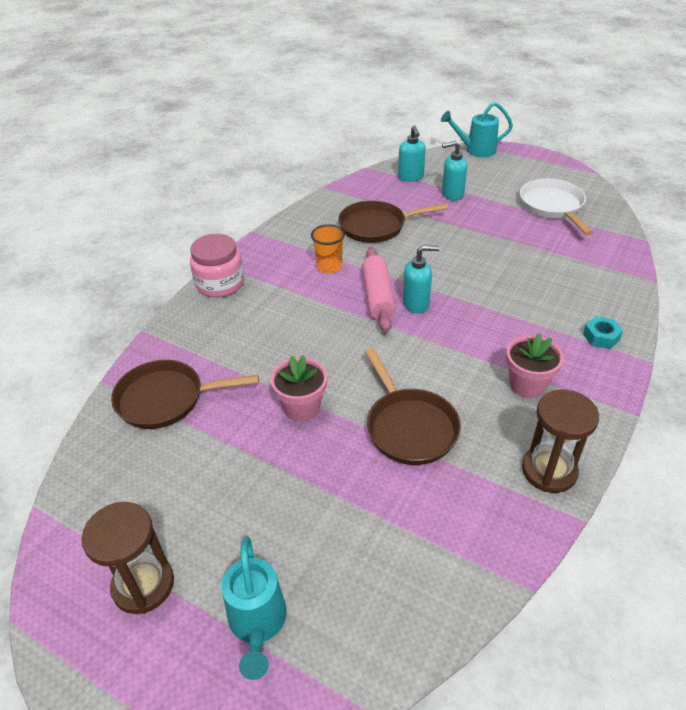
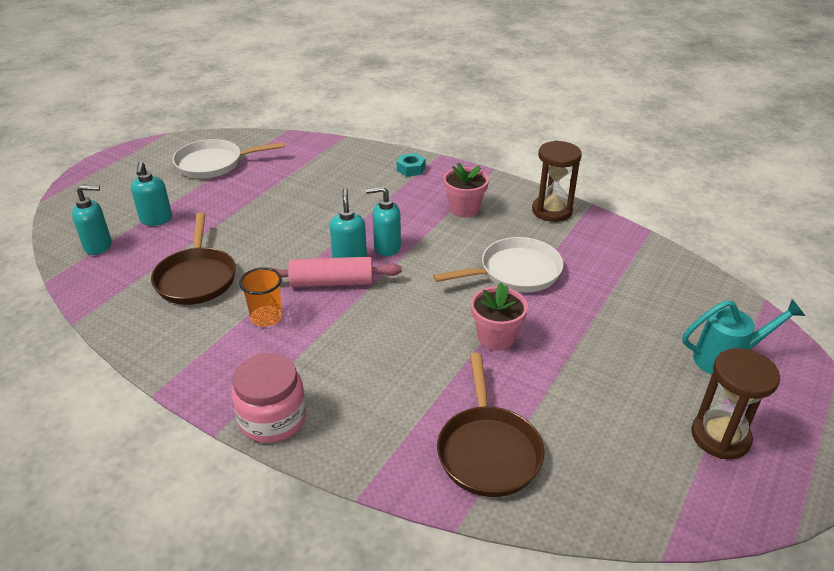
camera: 90 degrees left, 5 degrees down
(409, 426) = (515, 272): brown pan -> white pan
(438, 327) = (386, 247): none -> turquoise soap dispenser
(476, 150) = (67, 195): turquoise watering can -> none

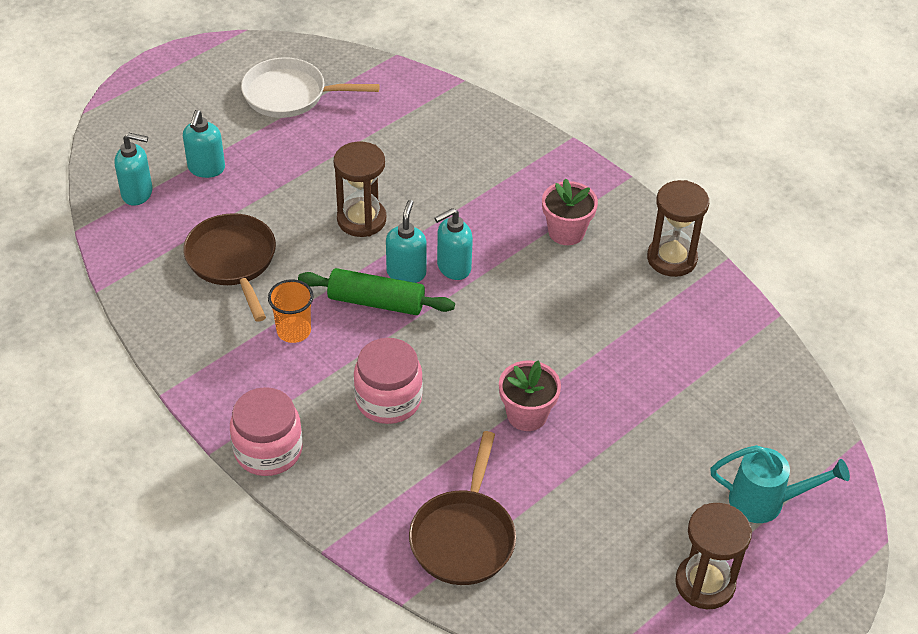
camera: 15 degrees right, 10 degrees up
(196, 277) = (233, 261): brown pan -> brown pan turned 150 degrees clockwise
(298, 230) = (361, 219): none -> brown hourglass
(332, 282) = (376, 302): pink rolling pin -> green rolling pin
(370, 352) = (388, 399): none -> pink jar
(386, 247) = (453, 267): turquoise soap dispenser -> turquoise soap dispenser turned 45 degrees counterclockwise
(411, 169) = (526, 154): turquoise nut -> none
(515, 272) = (586, 336): white pan -> none

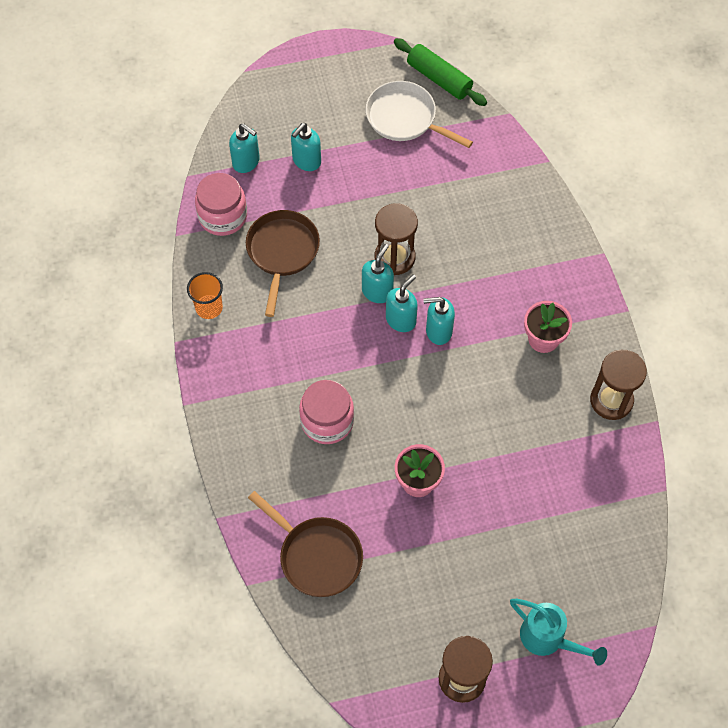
camera: 30 degrees right, 15 degrees up
(268, 450) = (223, 422): pink jar -> pink jar (223, 216)
(294, 331) = (293, 332): orange cup -> orange cup (209, 308)
(363, 257) = (377, 292): none -> turquoise soap dispenser
(376, 302) = (364, 335): green rolling pin -> green rolling pin (439, 79)
(464, 536) = (316, 556): brown pan -> brown pan turned 90 degrees counterclockwise

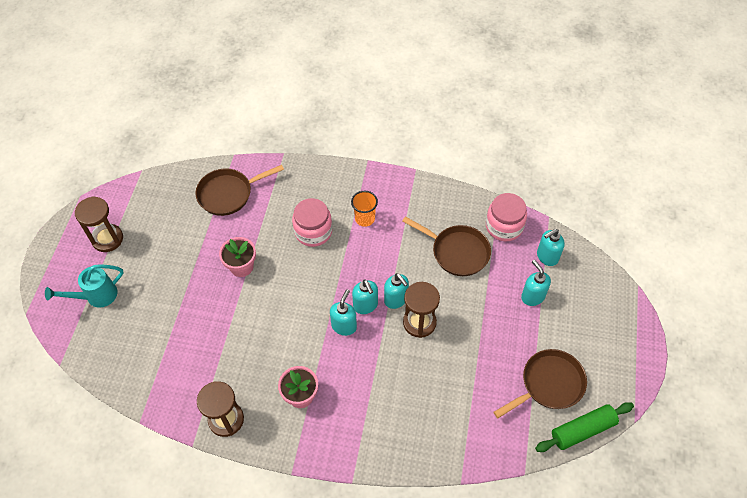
camera: 115 degrees right, 5 degrees down
(209, 308) = (432, 195): orange cup -> orange cup (365, 218)
(405, 118) = (548, 384): white pan -> brown pan

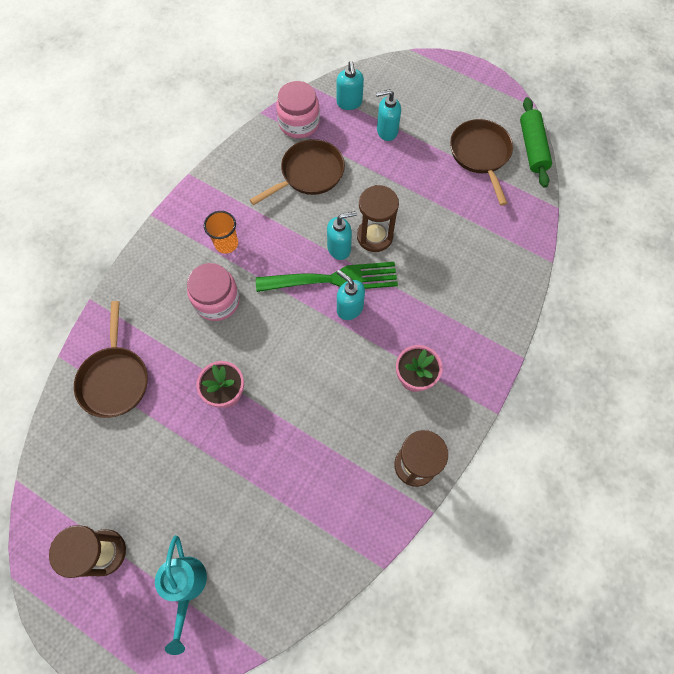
camera: 70 degrees left, 10 degrees up
(365, 305) = (334, 279): turquoise soap dispenser -> green fork

